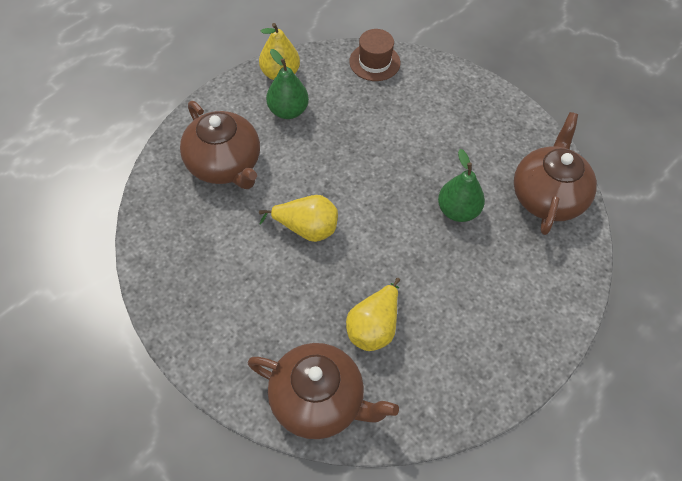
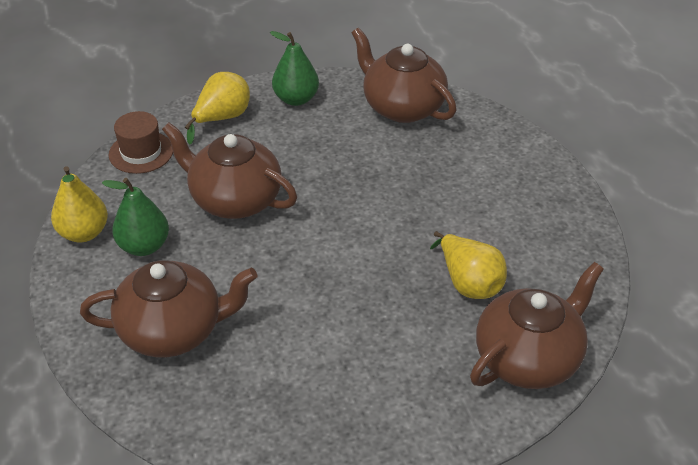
camera: 60 degrees left, 15 degrees down
(306, 228) = (316, 290): yellow pear -> yellow pear (222, 118)
(364, 138) = (234, 200): none -> brown teapot
(458, 210) = (376, 170): green pear -> green pear (296, 99)

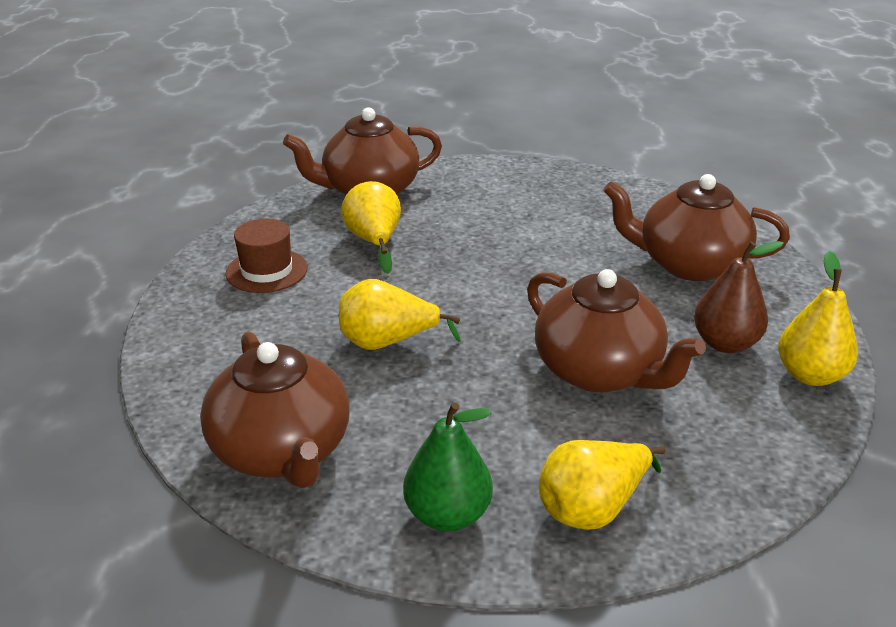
camera: 160 degrees left, 10 degrees down
(141, 152) = (739, 476): brown hat -> brown hat (267, 271)
(144, 246) = (725, 343): green pear -> brown pear
(389, 186) = (388, 342): none -> yellow pear

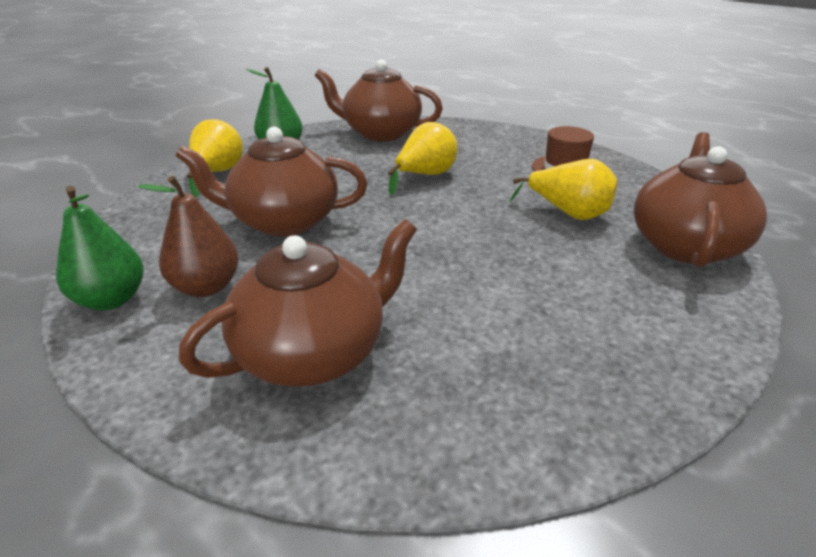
camera: 130 degrees right, 0 degrees up
(810, 375) = (111, 300): yellow pear -> green pear

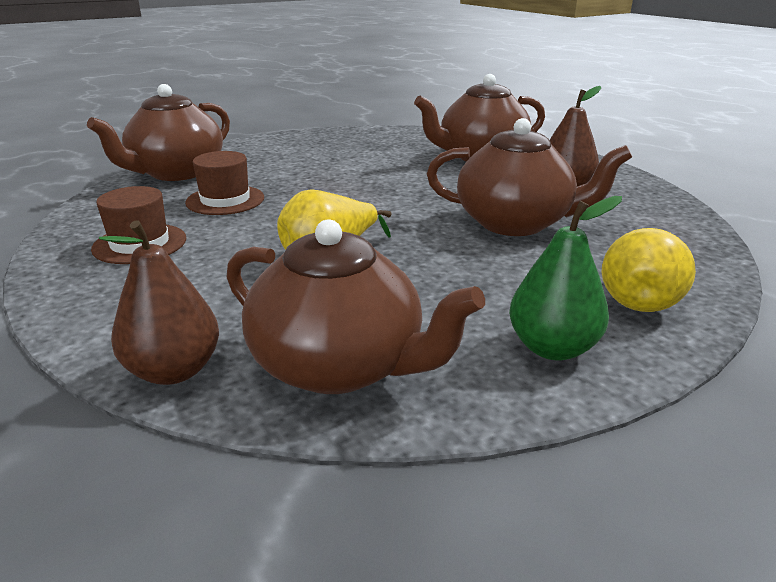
camera: 165 degrees left, 5 degrees down
(111, 300) = (634, 187): green pear -> none
(449, 125) = (174, 370): none -> brown pear
(568, 213) = (225, 200): yellow pear -> brown hat

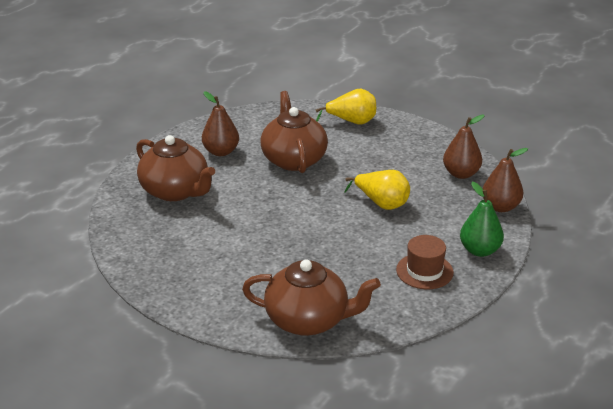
camera: 115 degrees left, 5 degrees up
(225, 200) = (341, 270): brown hat -> none
(340, 365) = (461, 174): brown teapot -> brown pear
(552, 348) = (407, 135): green pear -> green pear (480, 250)

